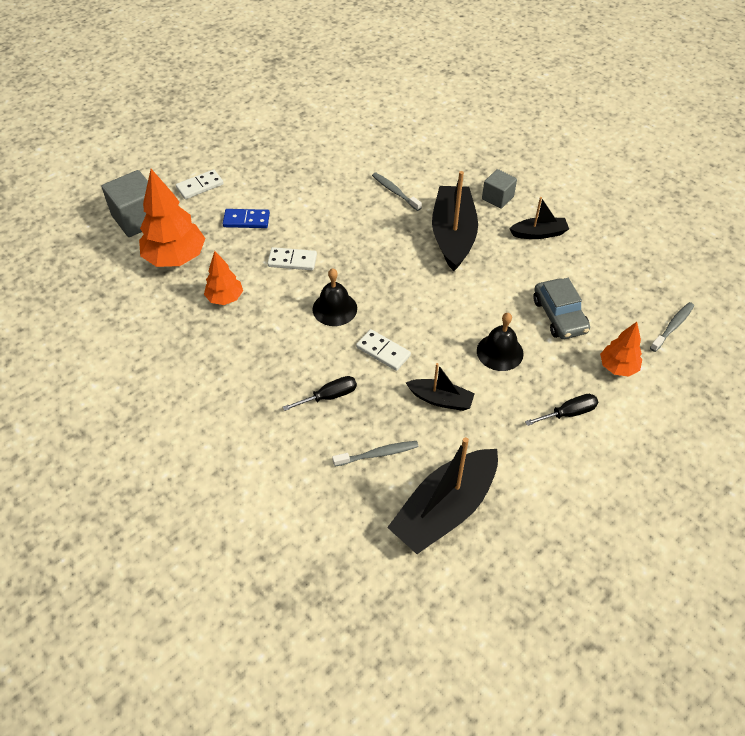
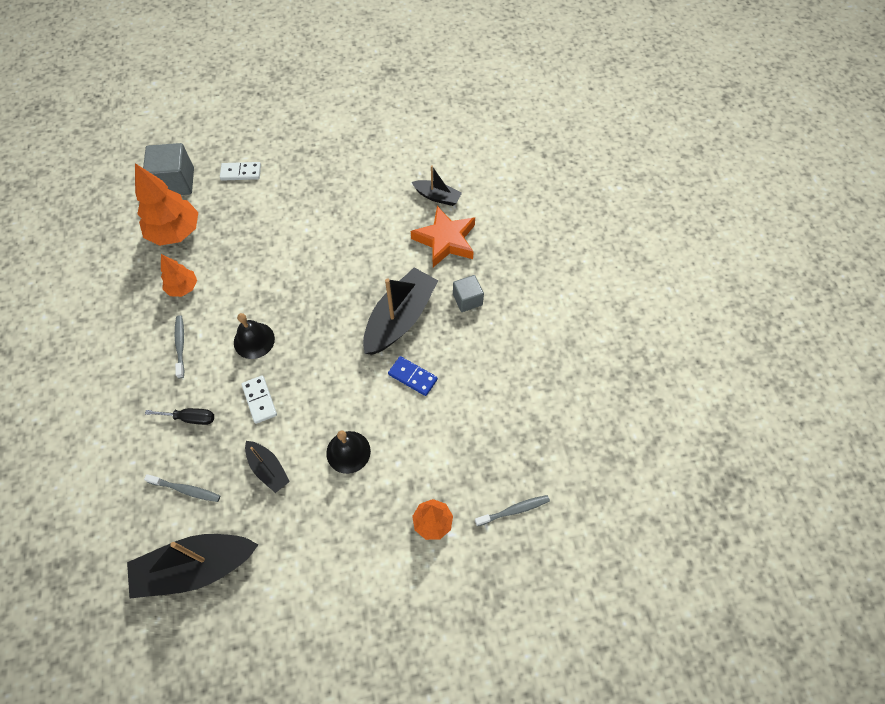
camera: 30 degrees right, 10 degrees up
(246, 220) = (251, 222): blue domino -> blue domino (413, 377)
(292, 261) = (256, 278): white domino -> none
(395, 192) = (386, 251): grey toothbrush -> grey toothbrush (180, 345)
(439, 164) = (445, 240): none -> orange star
(539, 233) = (474, 354): black boat -> black boat (437, 197)
(559, 316) = (425, 445): grey car -> none
(568, 413) = (356, 541): black screwdriver -> none

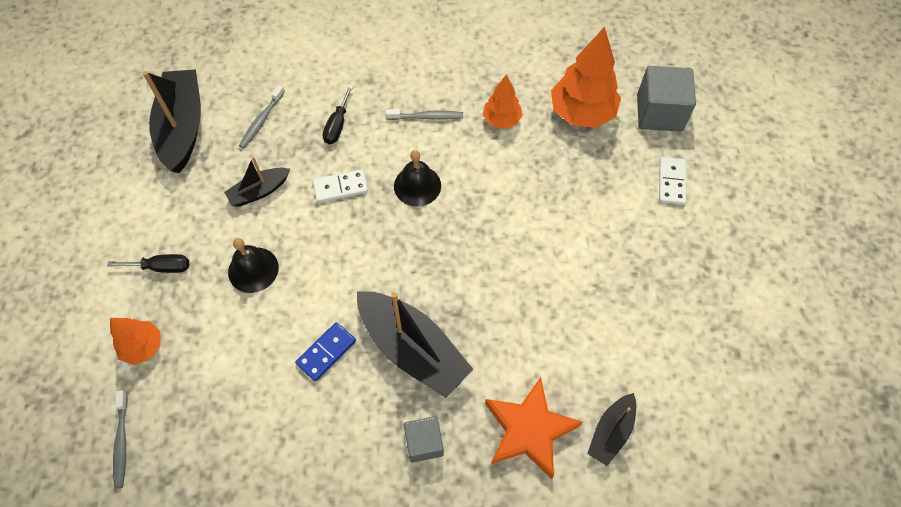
camera: 100 degrees right, 0 degrees up
(355, 533) = (161, 267): none -> black screwdriver

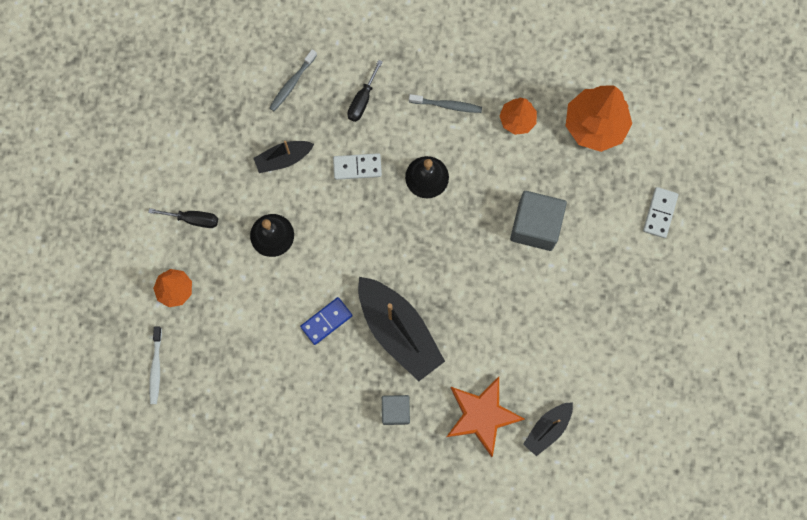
camera: 10 degrees right, 15 degrees up
(122, 442) = (156, 367): grey toothbrush -> white toothbrush
(183, 128) = (218, 79): black boat -> none
(659, 113) = (669, 138): grey cube -> grey cube (535, 226)

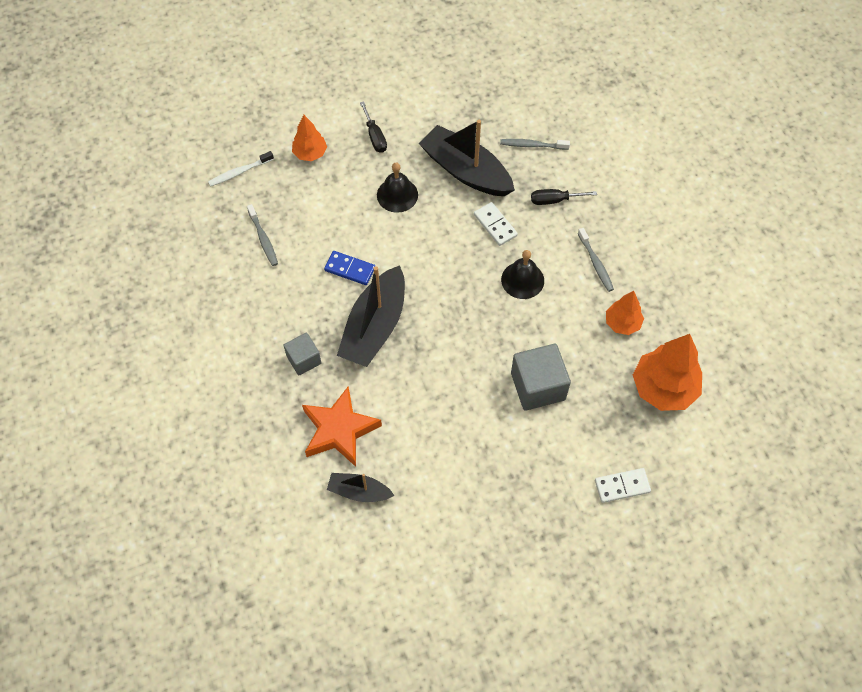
camera: 60 degrees right, 15 degrees down
(246, 383) = (263, 239): none -> grey toothbrush
(283, 158) = (466, 171): black boat -> black boat, size x1.87

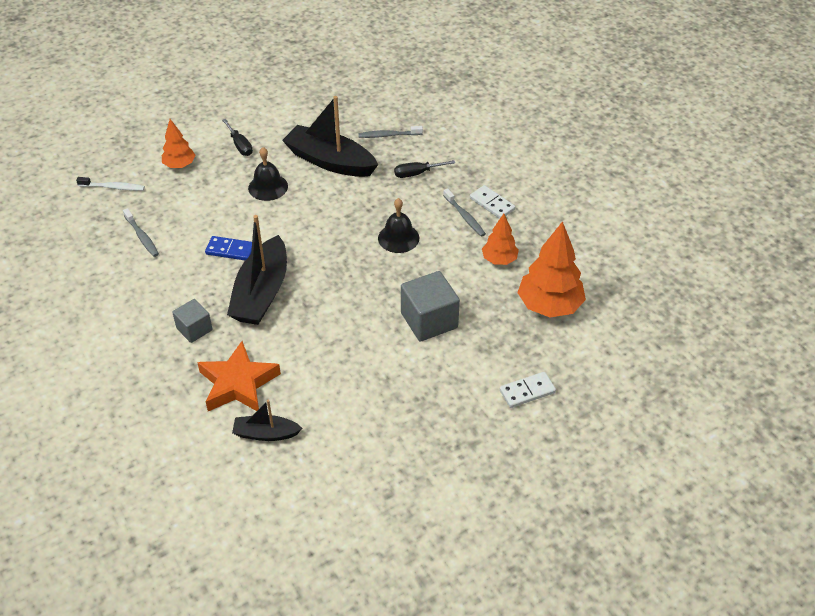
camera: 10 degrees left, 15 degrees down
(240, 172) = (113, 187): white toothbrush -> white toothbrush turned 135 degrees counterclockwise
(495, 225) = (365, 199): white domino -> white domino (492, 204)

